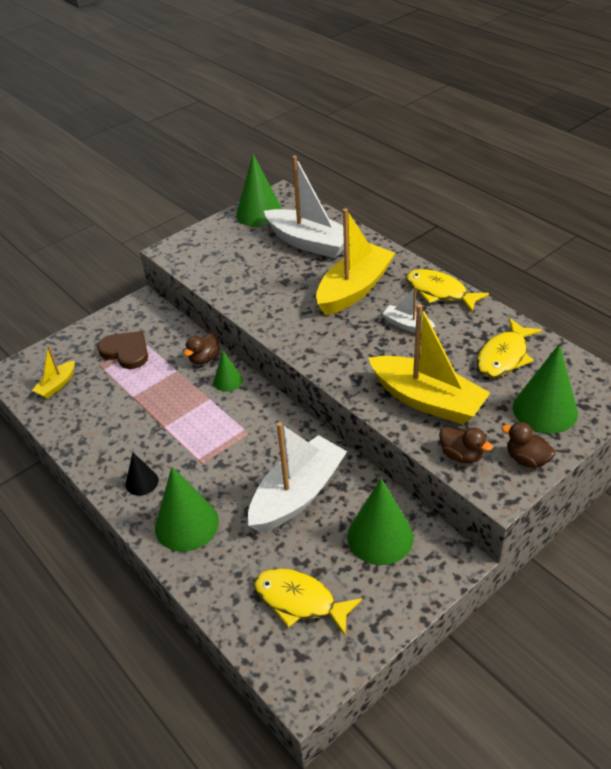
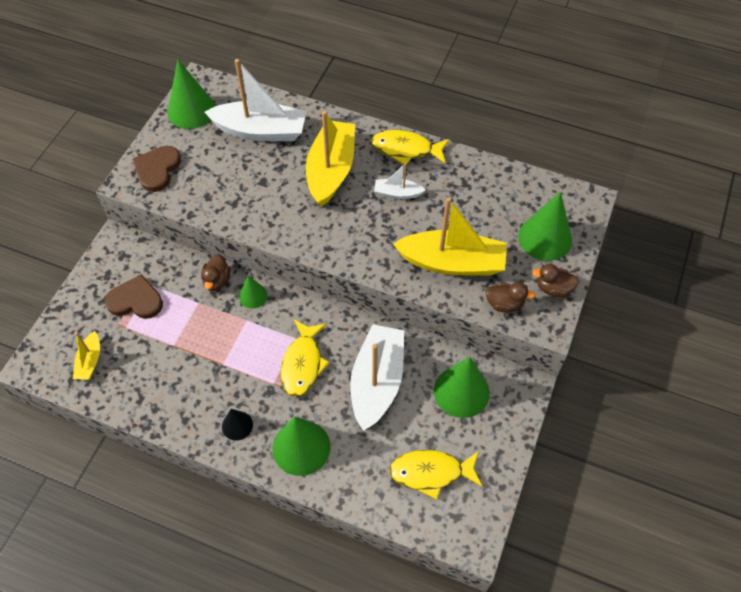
camera: 30 degrees left, 15 degrees up
(200, 248) = (157, 169): none -> brown heart
(504, 356) = (490, 198): yellow fish -> yellow fish (303, 364)

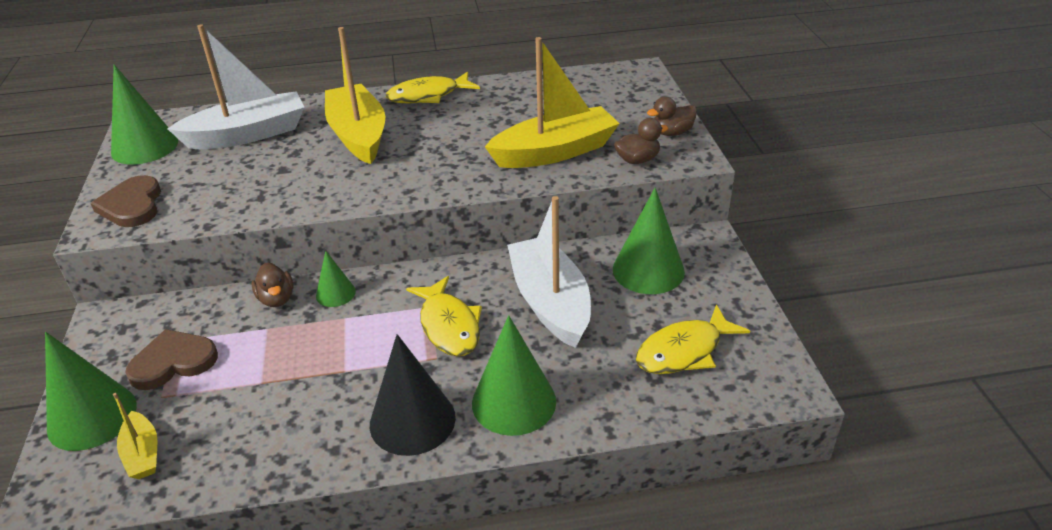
camera: 30 degrees left, 20 degrees down
(237, 425) = (412, 420): black cone -> black cone, size x1.84
(397, 193) = (448, 126): white boat -> none
(545, 238) = (627, 105): green cone -> green cone (92, 417)

